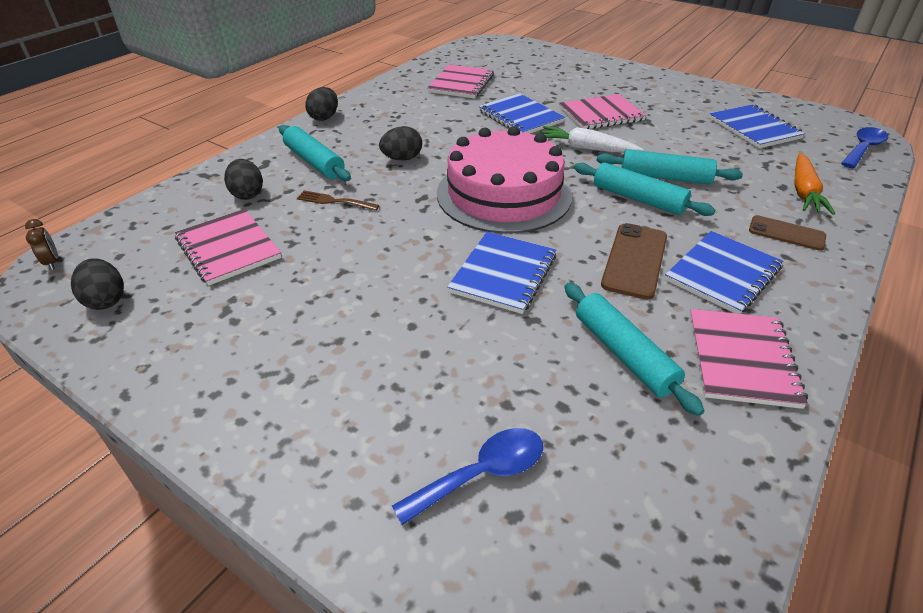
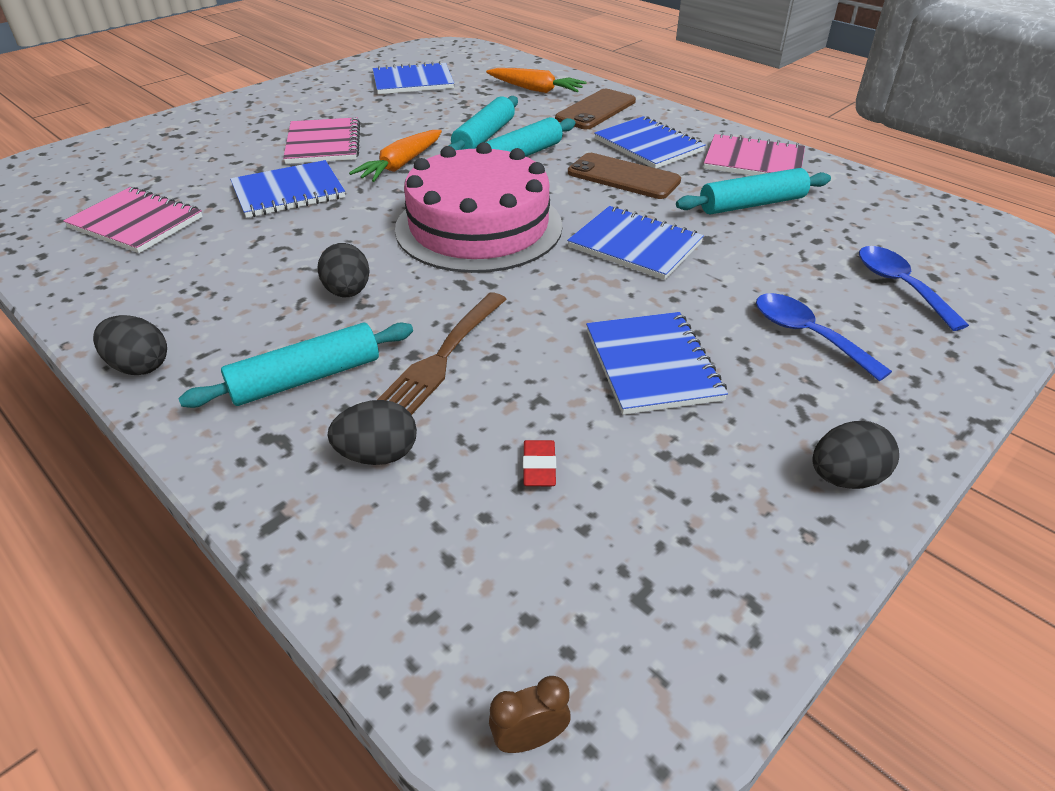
camera: 80 degrees left, 0 degrees up
(106, 300) = (659, 611): black egg -> black egg (845, 478)
(228, 248) = (539, 467): pink notebook -> red eraser
(329, 290) = (652, 365): none -> blue notebook
(335, 201) = (442, 357): brown fork -> brown fork, size x1.61
(586, 148) = (400, 165): white carrot -> orange carrot
(786, 233) = (596, 110): brown phone -> brown phone, size x1.51
(863, 148) = (476, 53): blue spoon -> blue spoon (806, 335)

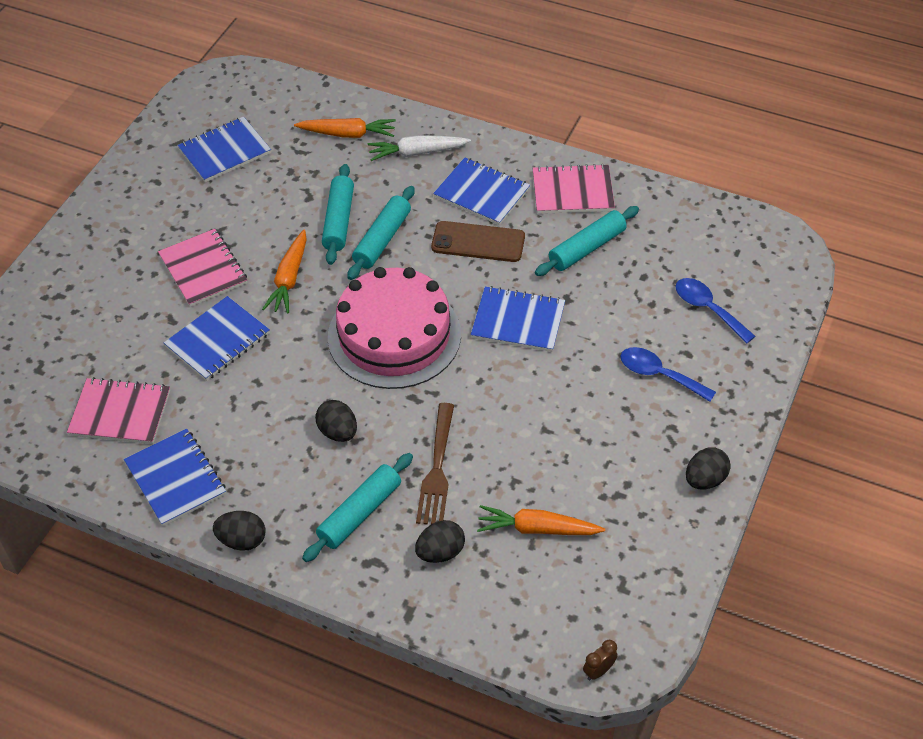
camera: 20 degrees left, 10 degrees up
(539, 467) = (537, 529): red eraser -> orange carrot
(596, 110) = (416, 153): brown phone -> white carrot
(652, 365) = (571, 431): blue notebook -> blue notebook (175, 479)

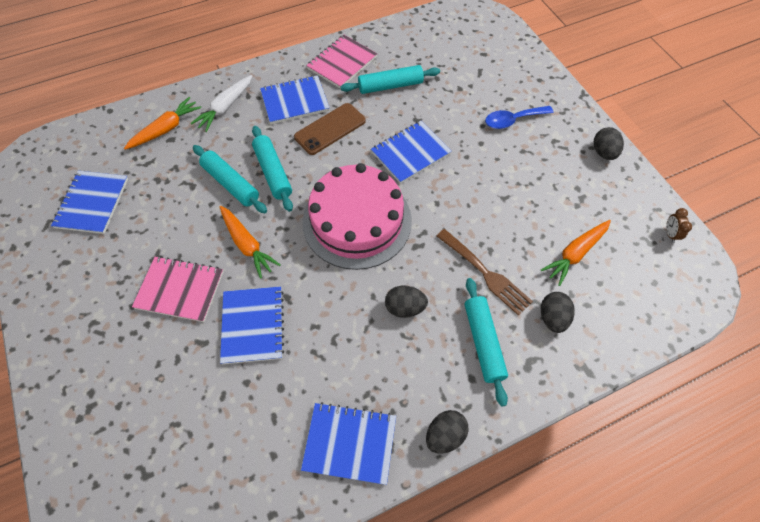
camera: 50 degrees left, 10 degrees up
(120, 413) = (251, 441): pink notebook -> none
(587, 248) = (390, 86): turquoise rolling pin -> turquoise rolling pin turned 75 degrees clockwise
(598, 671) = (703, 297): brown clock -> brown clock (670, 234)
(707, 309) = (487, 69): blue spoon -> none

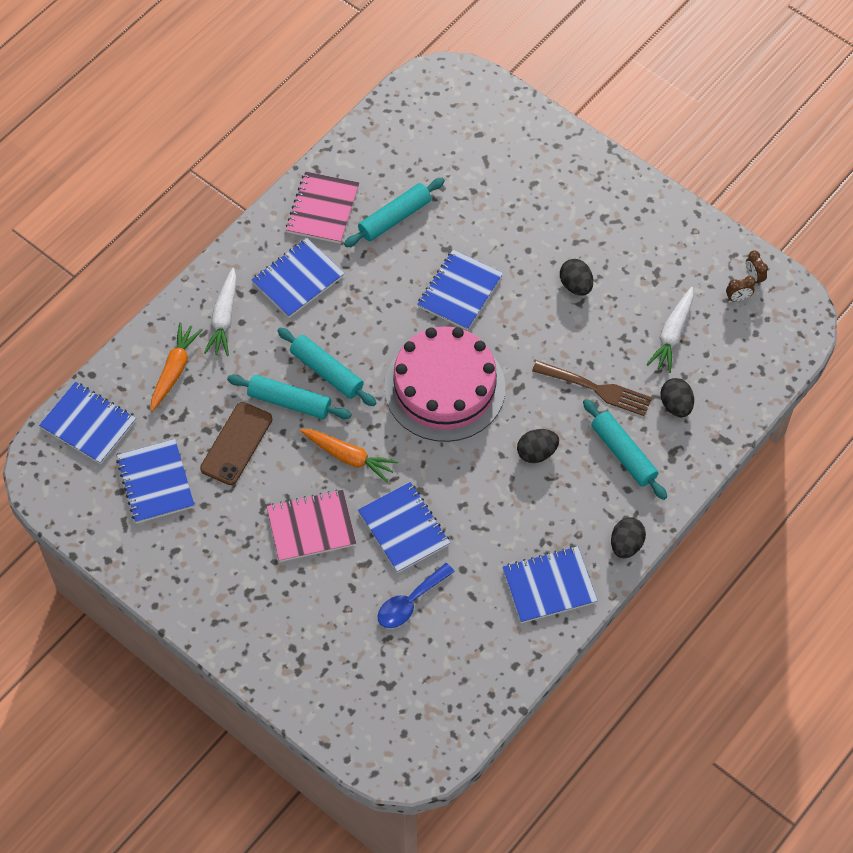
camera: 25 degrees left, 0 degrees up
(80, 142) = (88, 424): none -> blue notebook
(330, 129) = (358, 297): brown phone -> brown phone (236, 444)
(512, 120) = (549, 209): blue spoon -> blue spoon (410, 602)
(575, 254) = (672, 334): orange carrot -> white carrot
(603, 152) = (658, 211): black egg -> black egg (575, 285)
(648, 246) = (738, 298): none -> brown clock

